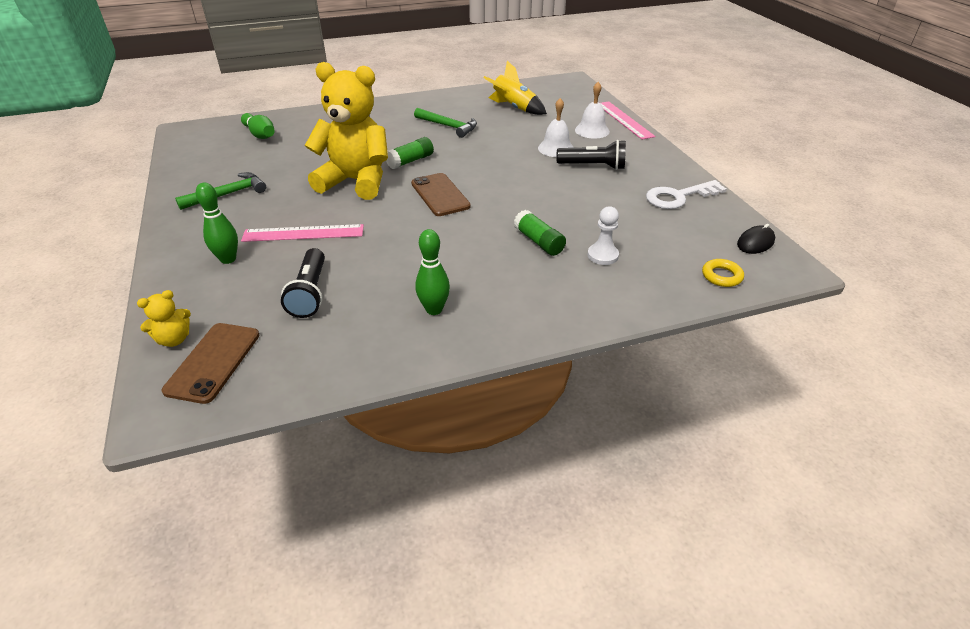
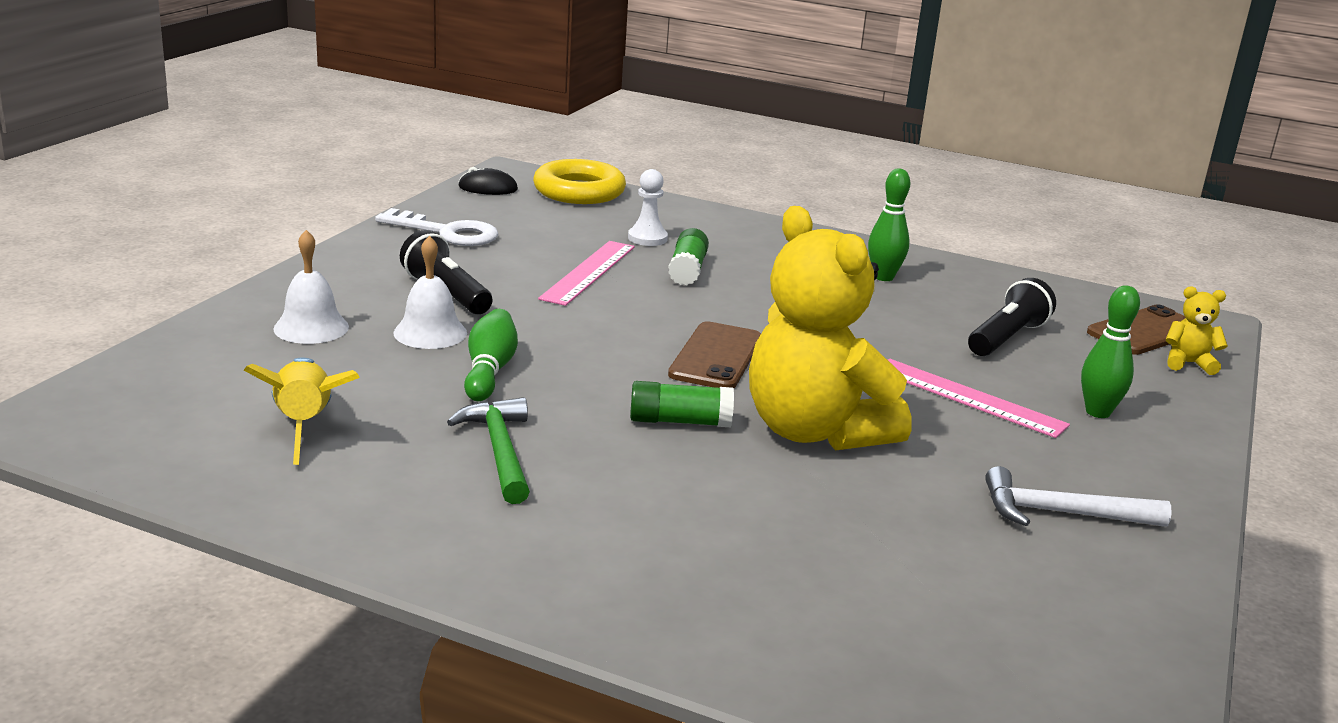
camera: 140 degrees left, 15 degrees down
(227, 194) = (1062, 513): green hammer -> white hammer
(260, 134) = (913, 645): green bowling pin -> green bowling pin (489, 371)
(624, 120) = (220, 316): pink ruler -> pink ruler (588, 272)
(721, 276) = (579, 191): yellow ring -> yellow ring, size x2.01

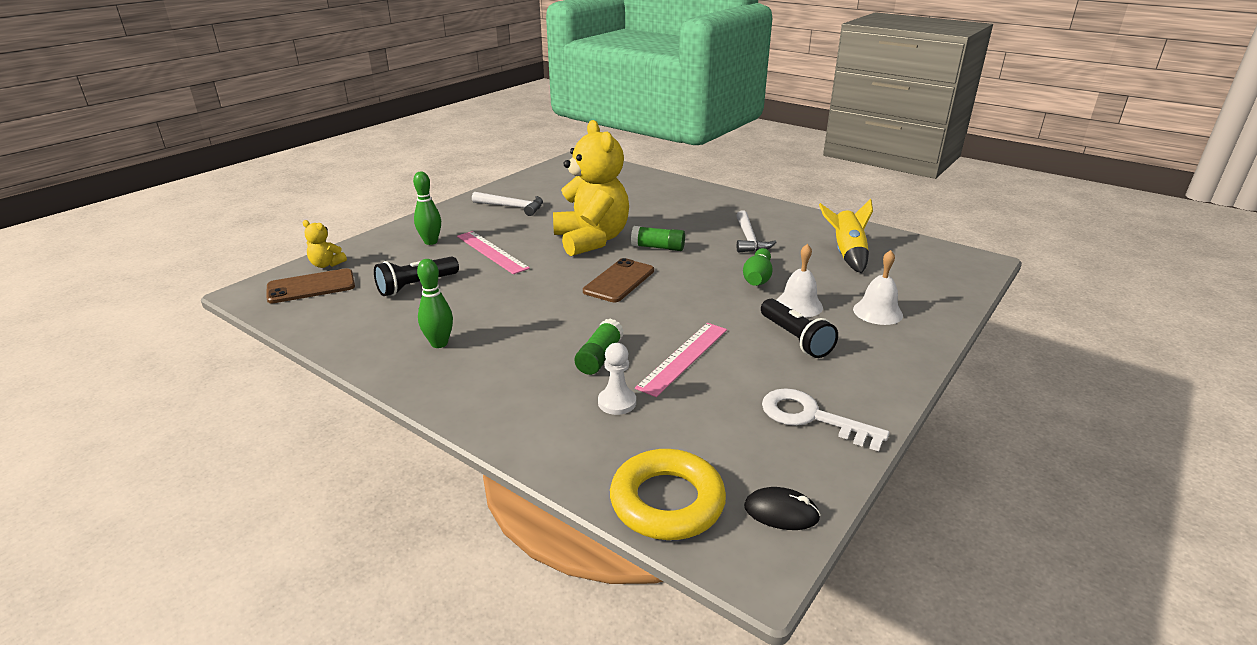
camera: 165 degrees left, 5 degrees up
(500, 451) = (749, 239): green hammer -> white hammer

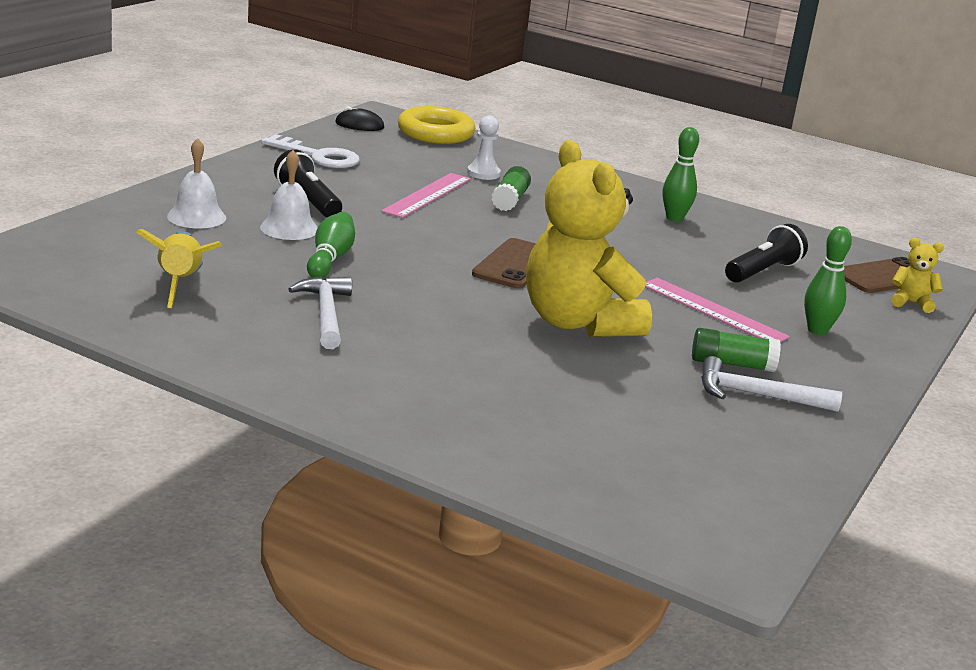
camera: 170 degrees right, 5 degrees down
(658, 247) = (472, 306): green glue stick -> green glue stick (732, 364)

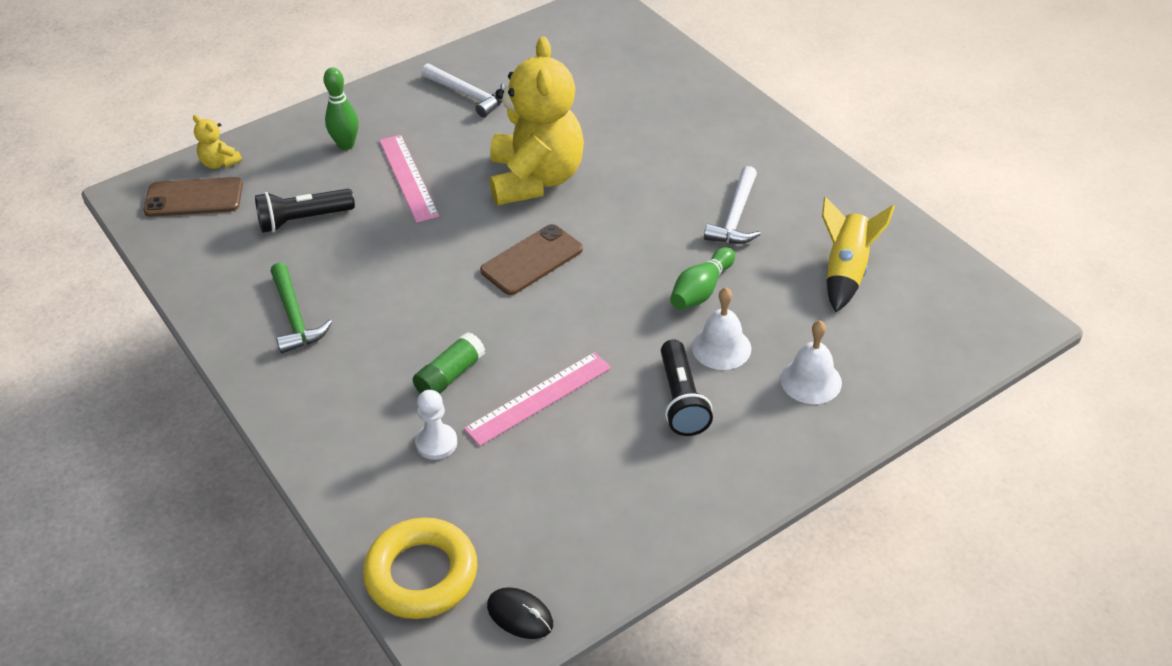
camera: 150 degrees left, 20 degrees up
(318, 156) = (624, 514): white key -> none
(674, 218) = (295, 317): green bowling pin -> green hammer
(732, 364) = (455, 122): green glue stick -> none

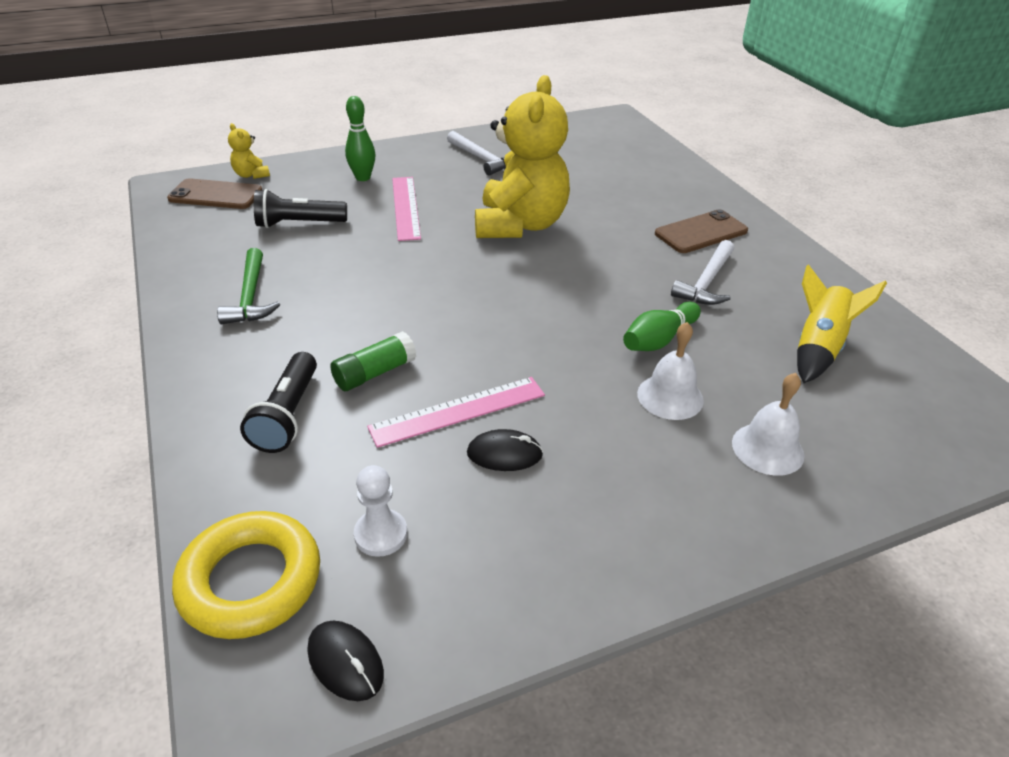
camera: 10 degrees right, 5 degrees down
(436, 443) = (332, 436): white pawn -> white pawn (381, 534)
(531, 260) = (494, 286): brown phone -> brown phone (701, 232)
(591, 429) = (504, 454): none -> black mouse
(682, 400) = (615, 442): black flashlight -> black flashlight (288, 415)

